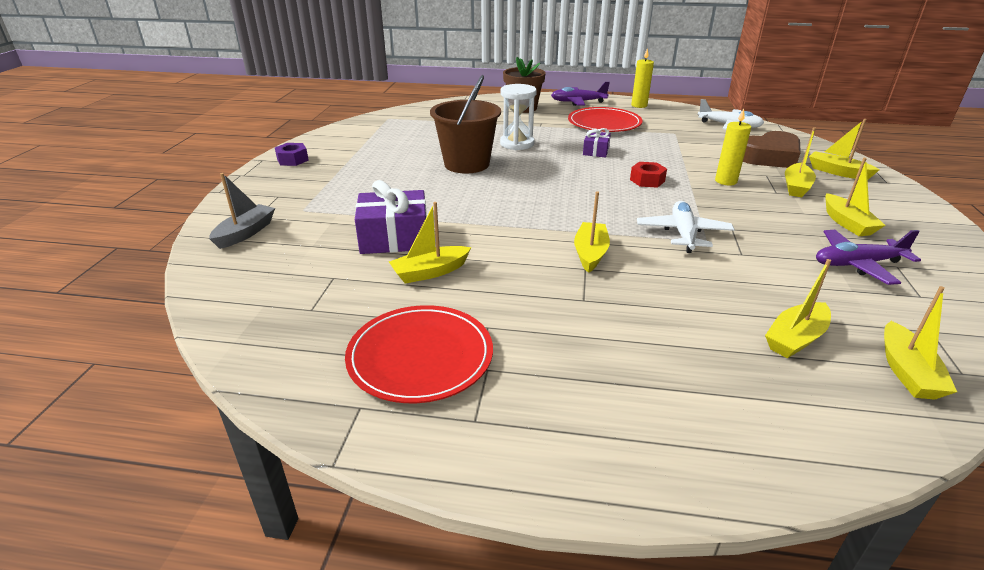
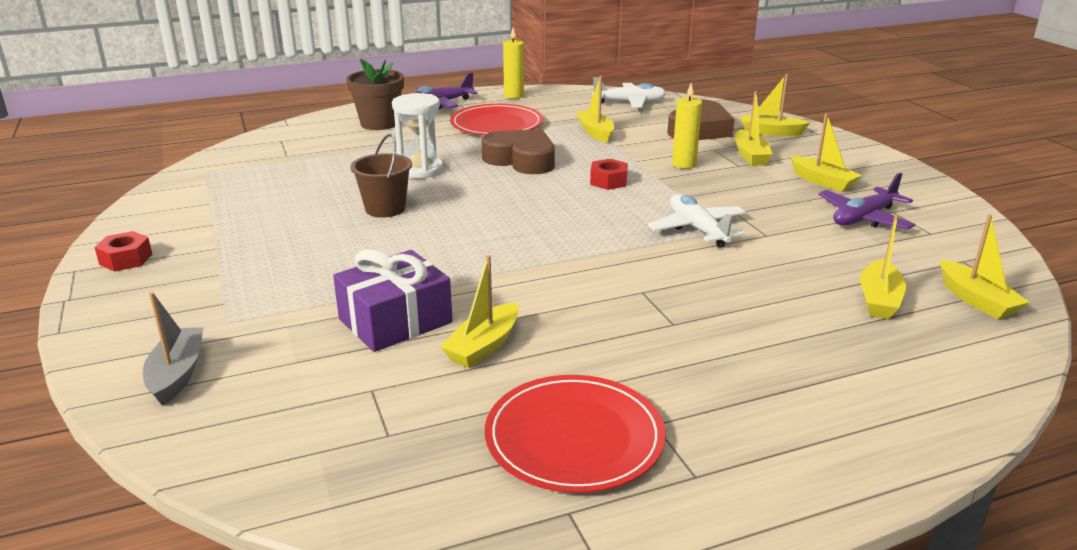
camera: 30 degrees left, 5 degrees down
(292, 160) = (126, 259): purple nut -> red nut
(467, 164) = (385, 209): brown bucket -> brown bucket, size x0.65
(590, 253) = (631, 274): yellow boat -> yellow boat (595, 132)
(595, 151) = (521, 160): purple gift -> brown heart

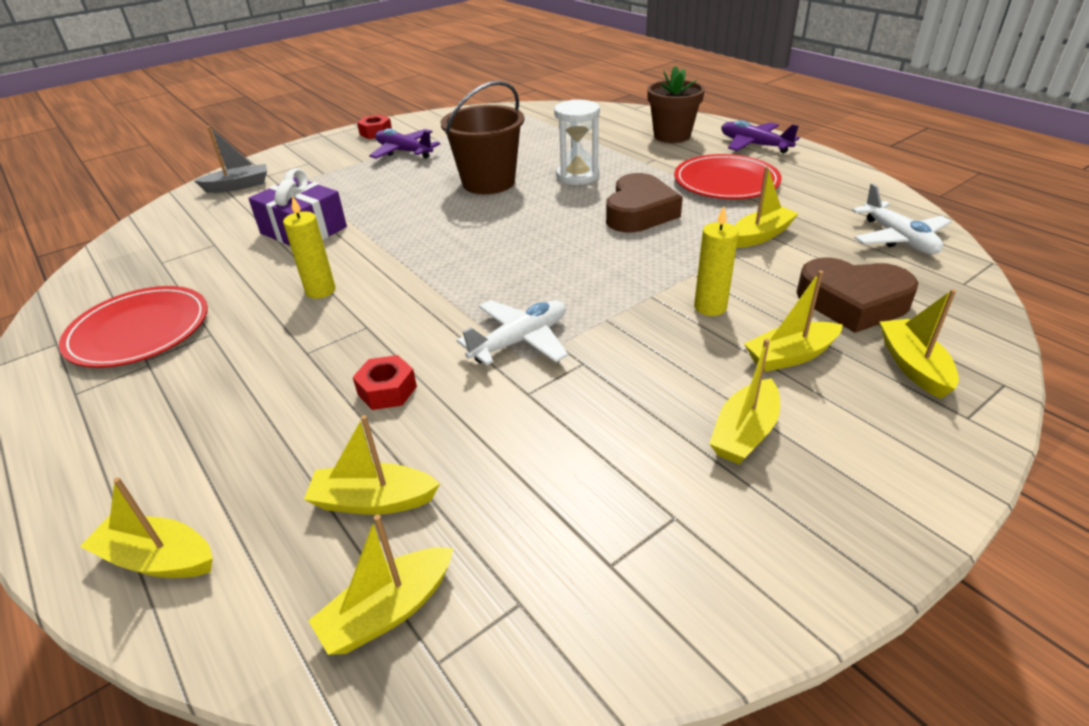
camera: 75 degrees right, 10 degrees up
(385, 209) = (488, 182): brown bucket -> brown bucket, size x1.54
(483, 346) = (267, 270): yellow boat -> yellow boat (158, 559)
(514, 96) = (826, 171): yellow candle -> yellow candle (320, 291)
(608, 181) = (618, 267): red nut -> red nut (387, 390)
(864, 218) = (627, 482): purple plane -> purple plane (404, 152)

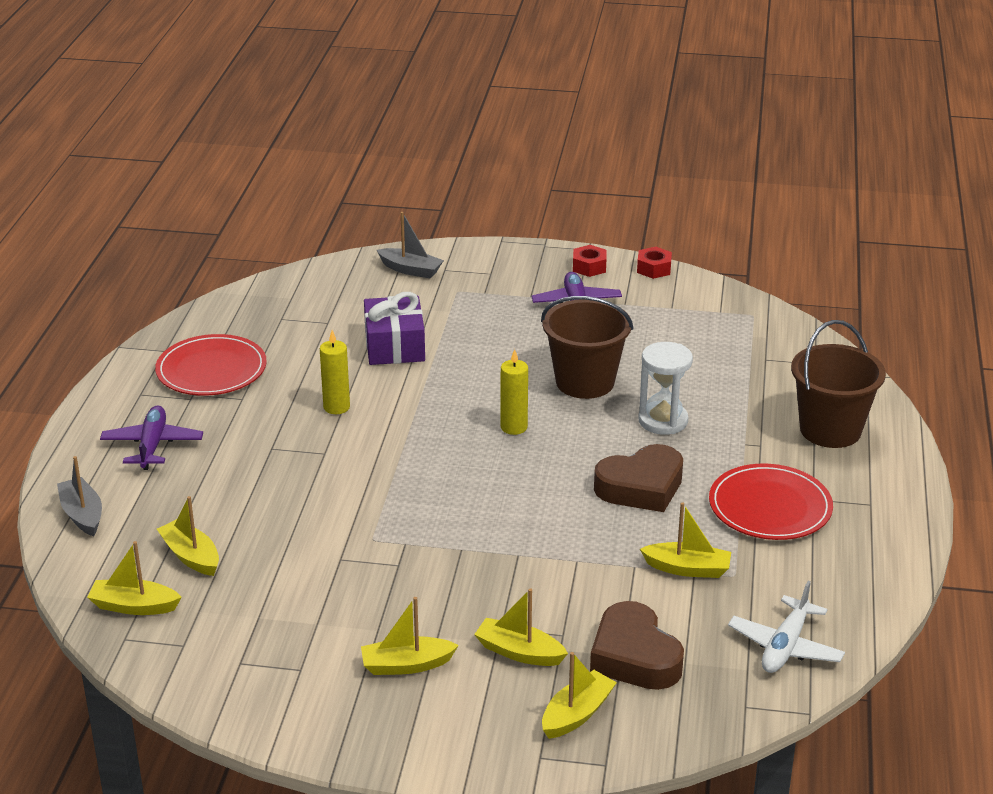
camera: 45 degrees right, 5 degrees down
(158, 559) = (82, 514): yellow boat -> grey boat
(387, 390) = (277, 503): red nut -> red nut (654, 269)
(520, 341) = (389, 525): white plane -> none
(672, 136) = (830, 430): brown flower pot -> brown bucket
(710, 307) = (537, 589): yellow candle -> yellow candle (514, 427)
(754, 145) = (882, 489): purple plane -> purple plane (152, 445)

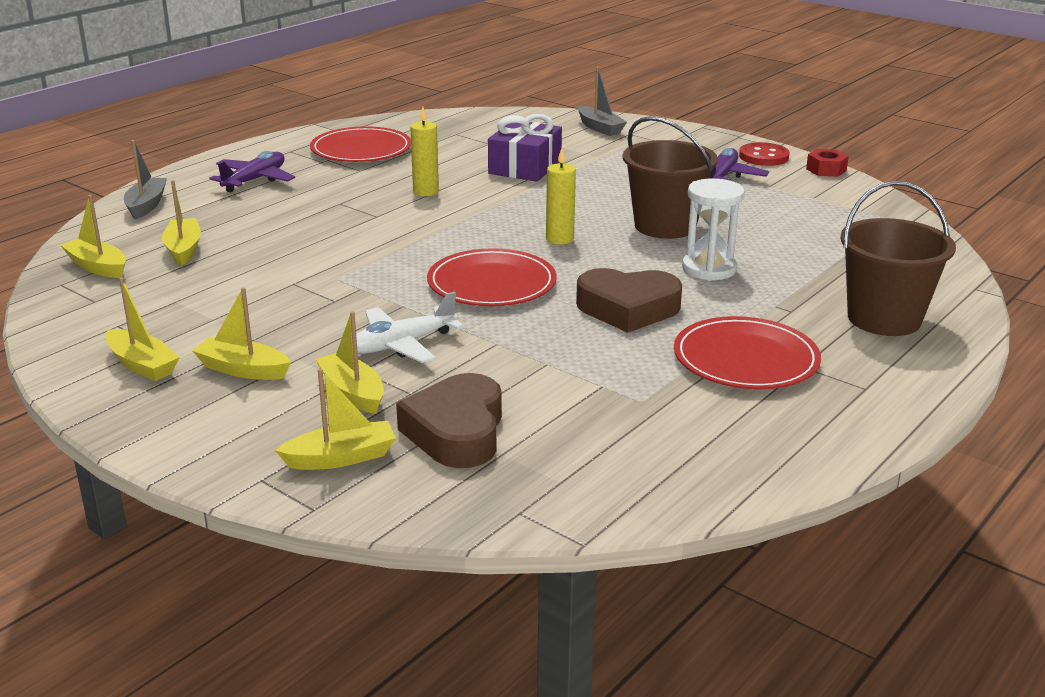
camera: 30 degrees right, 5 degrees down
(509, 498) = (491, 283): none -> red plate
(589, 267) = (763, 157): red nut -> red button
(687, 569) = (598, 381): yellow boat -> yellow boat (142, 365)
(785, 646) = (626, 476): white plane -> white plane (402, 345)

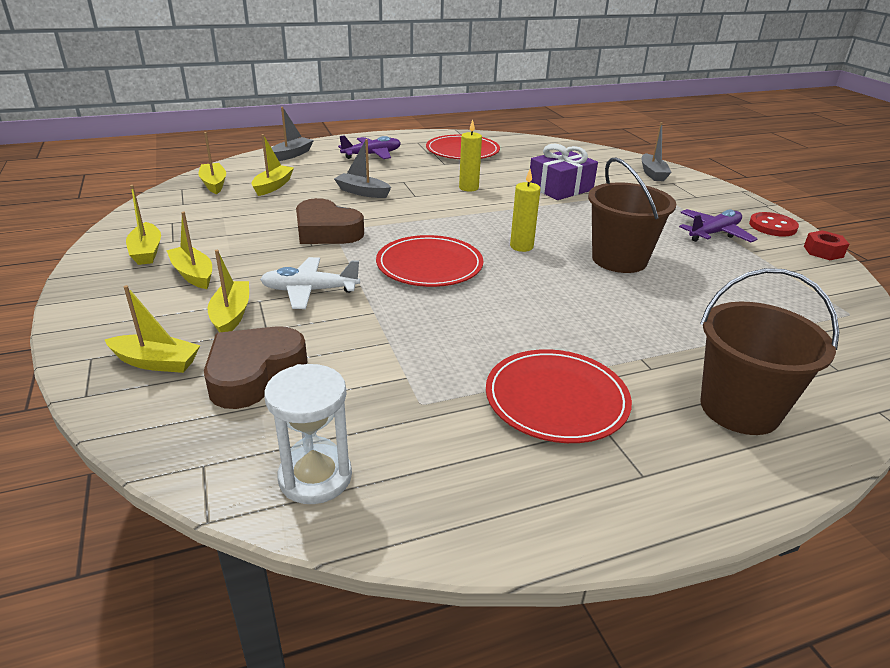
camera: 30 degrees right, 5 degrees up
(308, 228) = (362, 192): none -> grey boat
(628, 309) = (507, 318): brown heart -> brown heart (326, 231)
(709, 269) = (616, 306): white hourglass -> white hourglass (315, 477)

